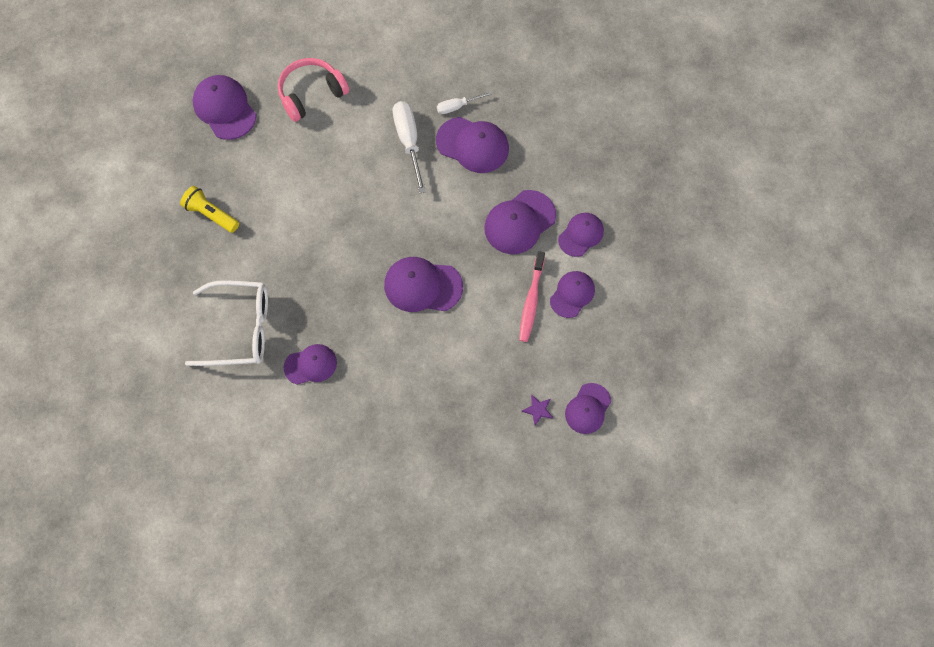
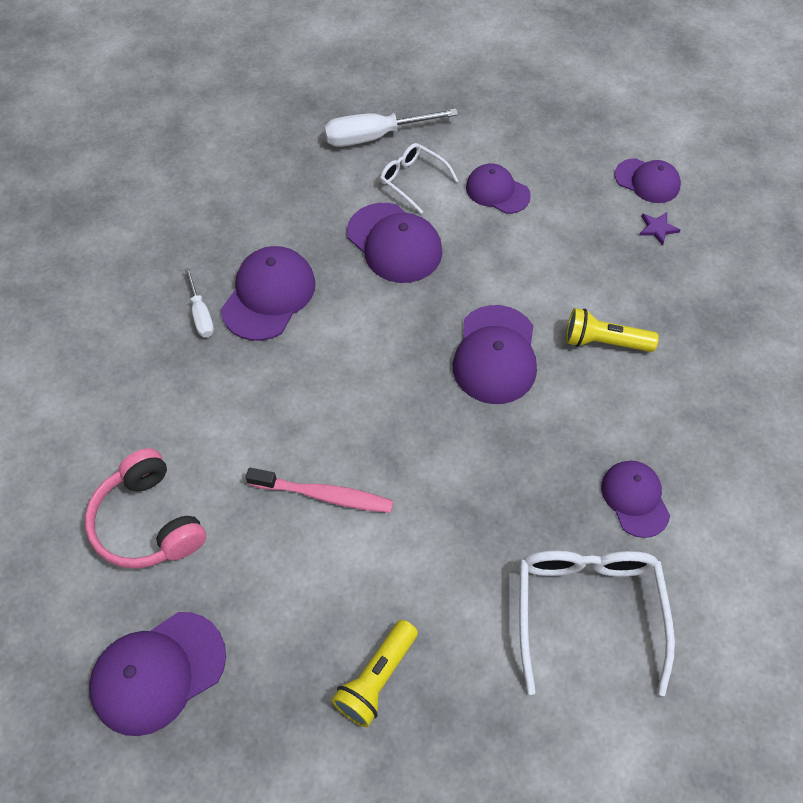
camera: 90 degrees left, 10 degrees down
(409, 141) = (255, 376): white screwdriver -> white screwdriver (374, 137)
(432, 359) = (604, 342): none -> yellow flashlight
(531, 301) = (509, 233): pink toothbrush -> pink toothbrush (324, 495)
(581, 235) = (413, 180): purple cap -> white glasses

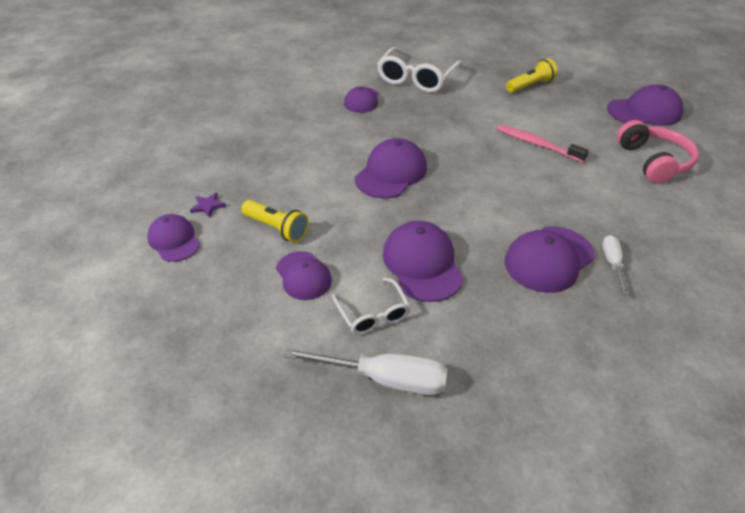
camera: 155 degrees left, 15 degrees down
(604, 342) = (315, 159): yellow flashlight -> yellow flashlight (277, 228)

